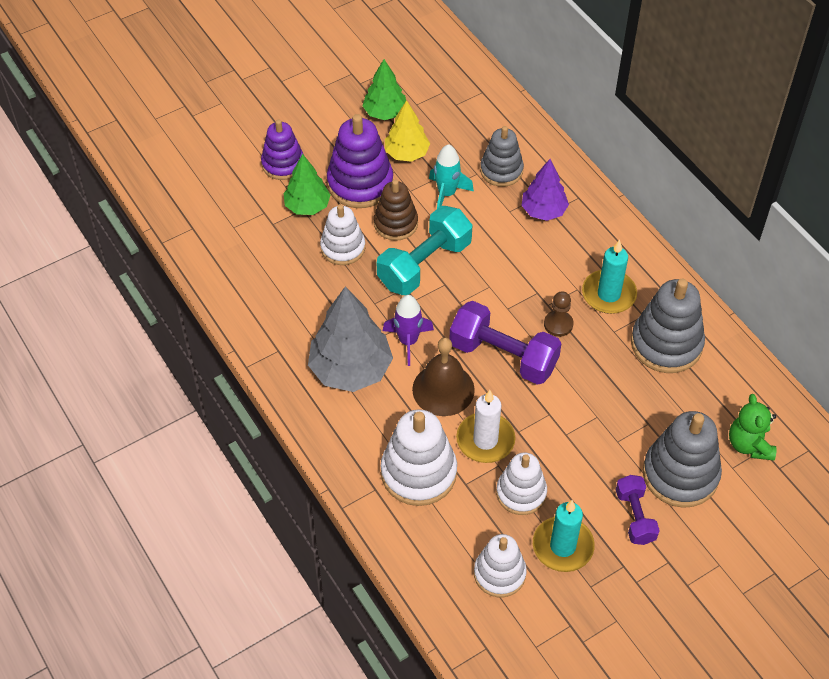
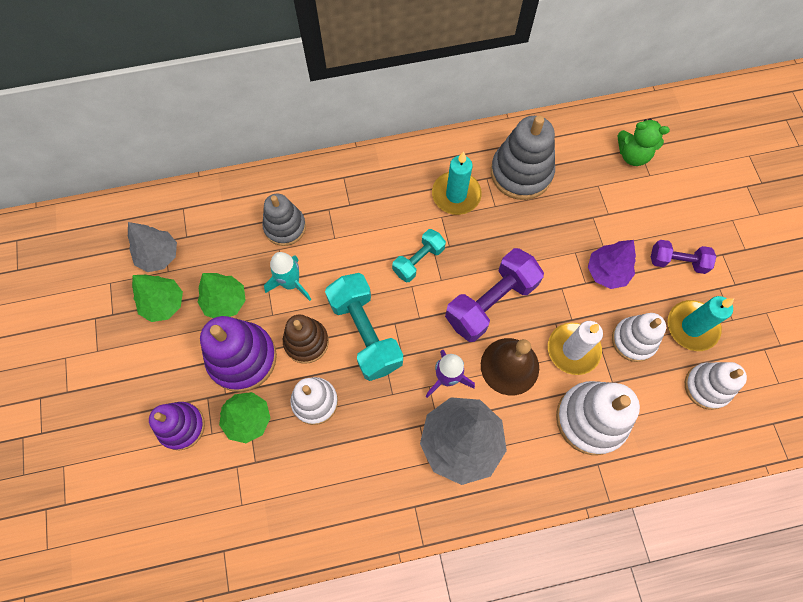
camera: 70 degrees left, 15 degrees up
(406, 153) = (225, 302): yellow tree -> green tree
(427, 93) = (159, 256): none -> grey tree
(519, 284) = (418, 260): none -> turquoise dumbbell
(543, 211) = (346, 210): purple tree -> purple tree (607, 272)
(558, 324) = (473, 245): brown pawn -> none
(680, 474) = (647, 213): grey stacking toy -> none

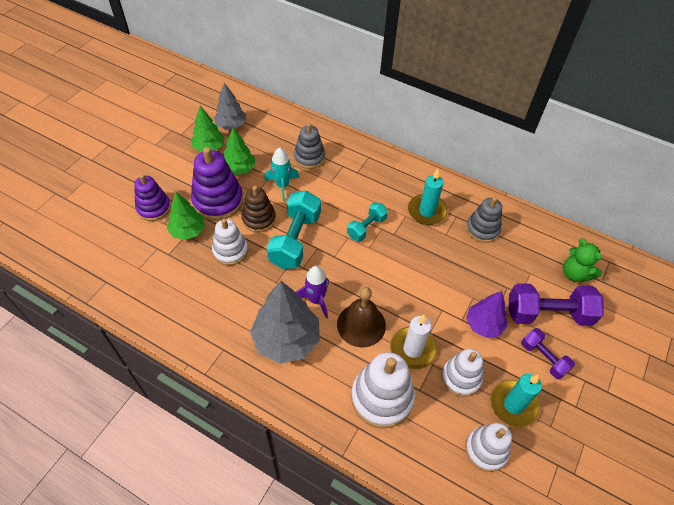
camera: 40 degrees right, 15 degrees down
(418, 260) = (366, 227): turquoise dumbbell -> turquoise dumbbell turned 45 degrees counterclockwise
(491, 302) = (387, 282): purple dumbbell -> purple dumbbell (548, 314)
(521, 173) = (482, 229): grey stacking toy -> grey stacking toy, size x0.66

